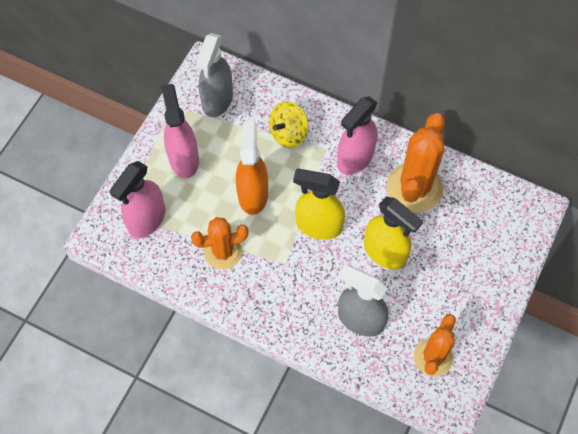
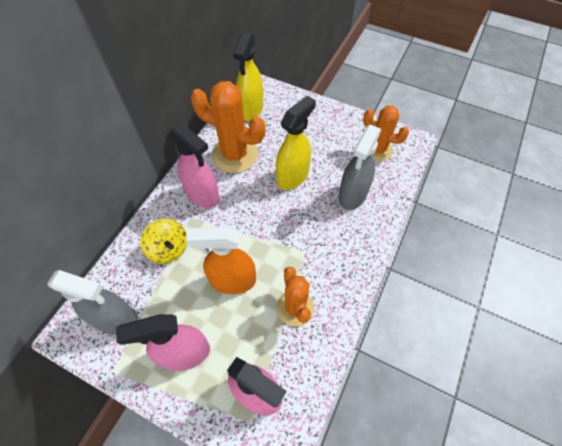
camera: 90 degrees left, 5 degrees down
(318, 225) = (267, 224): yellow spray bottle -> yellow spray bottle (251, 109)

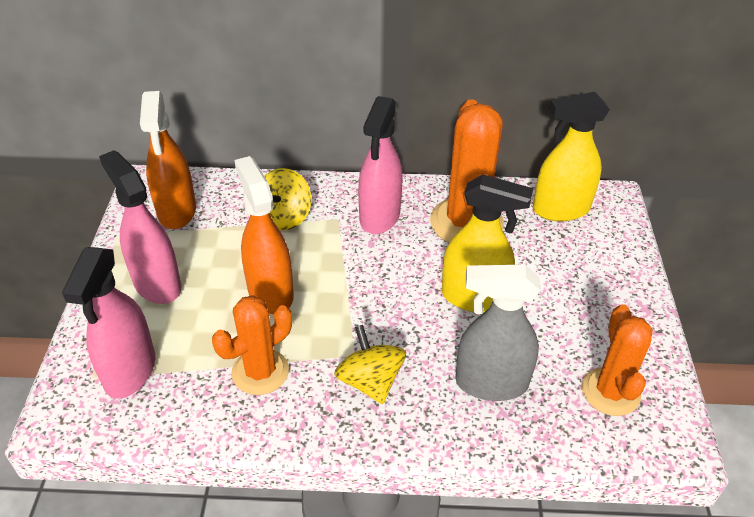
camera: 65 degrees right, 15 degrees down
(116, 319) = (177, 211): grey spray bottle -> orange spray bottle
(327, 250) = (370, 381): none -> yellow spinning top

